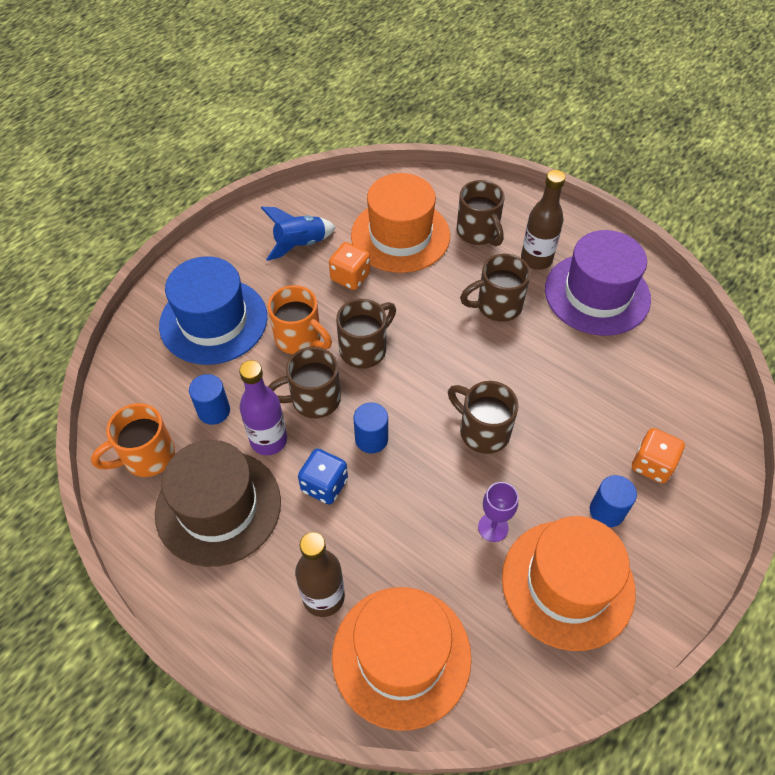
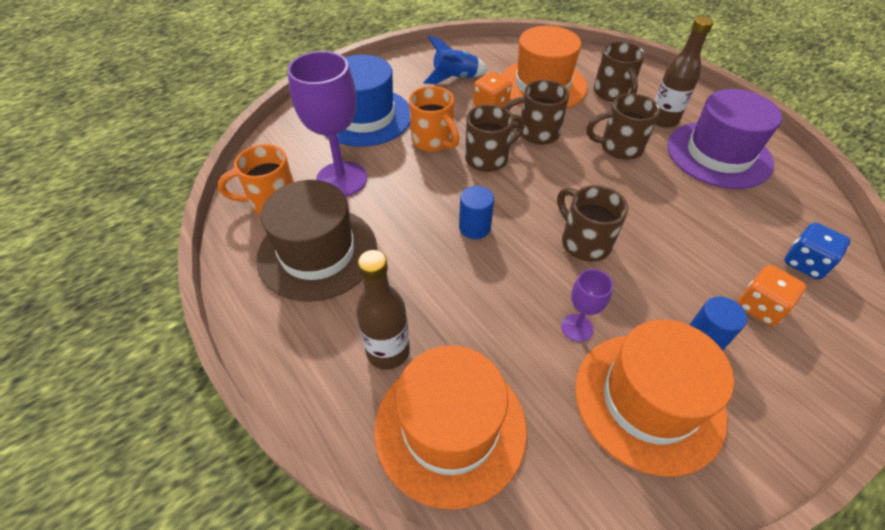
camera: 15 degrees right, 5 degrees down
(214, 411) = (341, 179): blue cylinder -> purple goblet
(269, 440) = (381, 210): purple bottle -> none
(313, 399) = (431, 187): brown mug -> brown mug (536, 133)
(324, 485) = (419, 255): blue dice -> blue dice (805, 263)

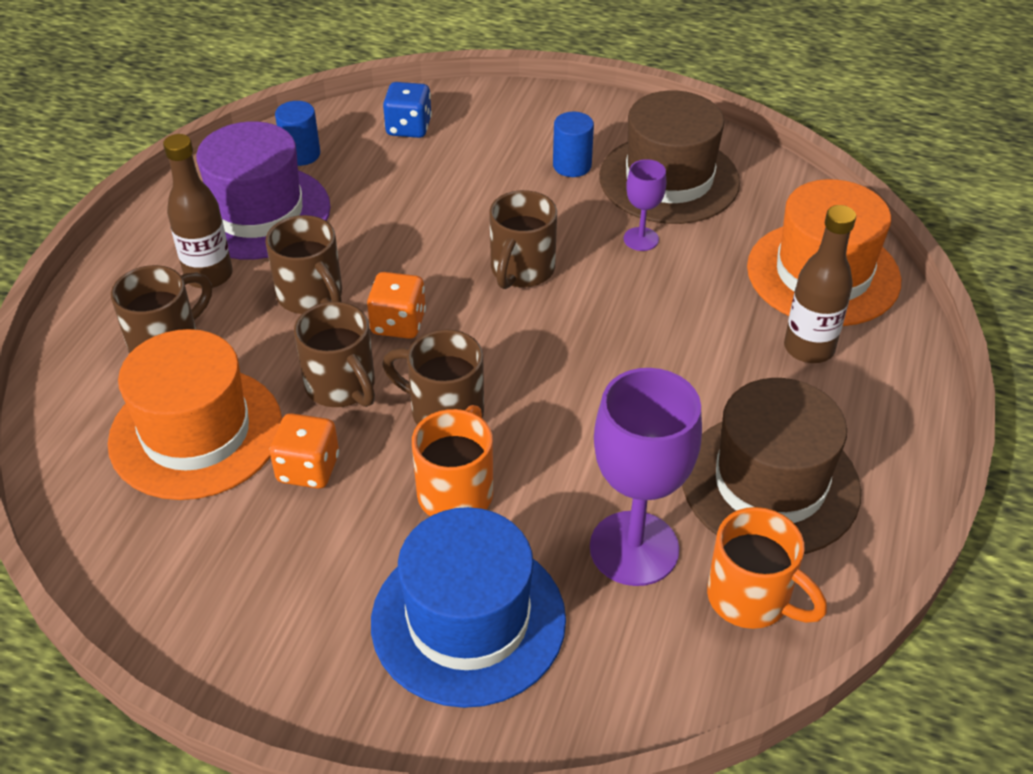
camera: 125 degrees left, 5 degrees down
(455, 78) = (252, 560): blue rocket -> none
(474, 227) = (586, 364): blue cylinder -> blue cylinder (301, 154)
(648, 400) = (669, 179): orange hat -> brown hat
(760, 307) = (497, 143): orange dice -> orange dice (398, 323)

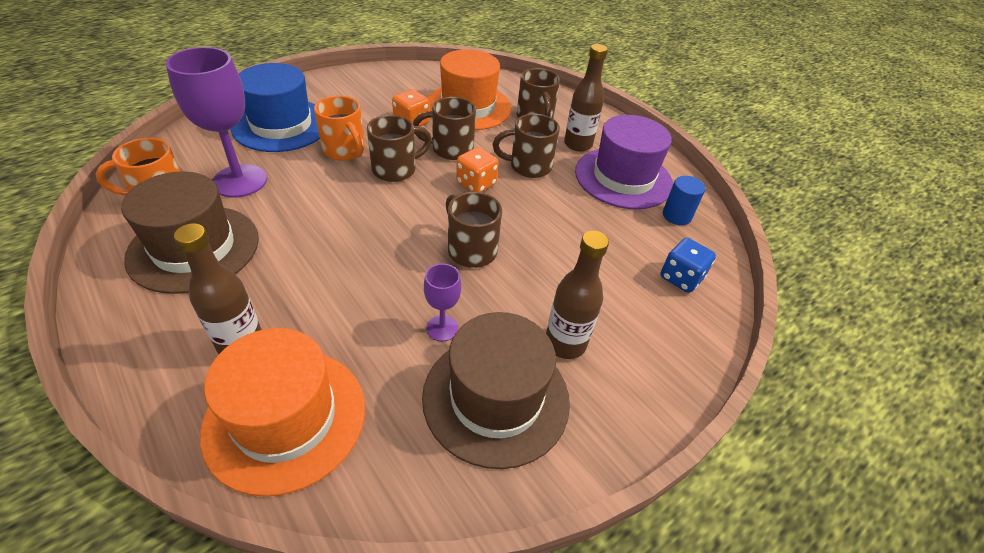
camera: 120 degrees right, 0 degrees up
(572, 166) = (565, 343): blue cylinder -> brown bottle

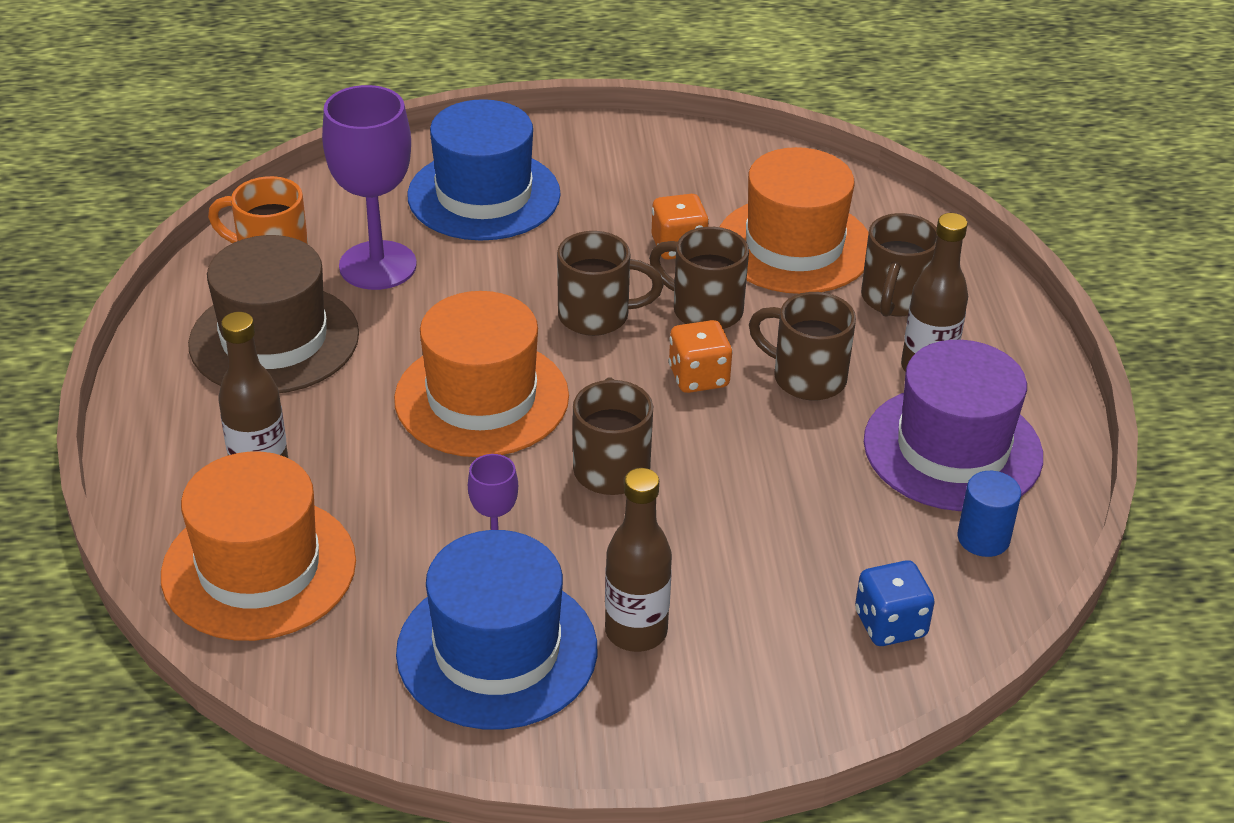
camera: 35 degrees right, 5 degrees down
(345, 151) = (545, 264): orange mug -> none
(363, 237) = (481, 398): none -> orange hat
(496, 398) = (497, 650): brown hat -> blue hat

